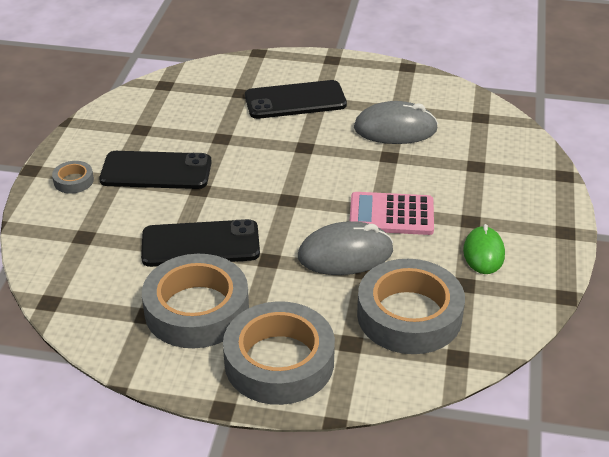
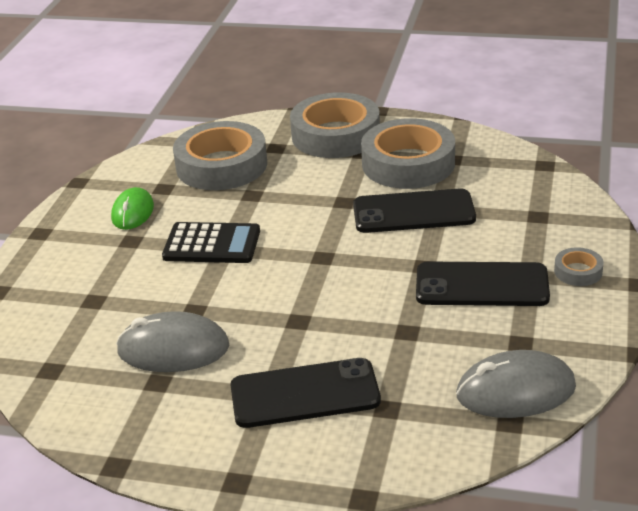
camera: 175 degrees left, 5 degrees down
(345, 254) = (268, 208): grey mouse -> grey mouse (515, 391)
(391, 215) = (212, 244): pink calculator -> black calculator

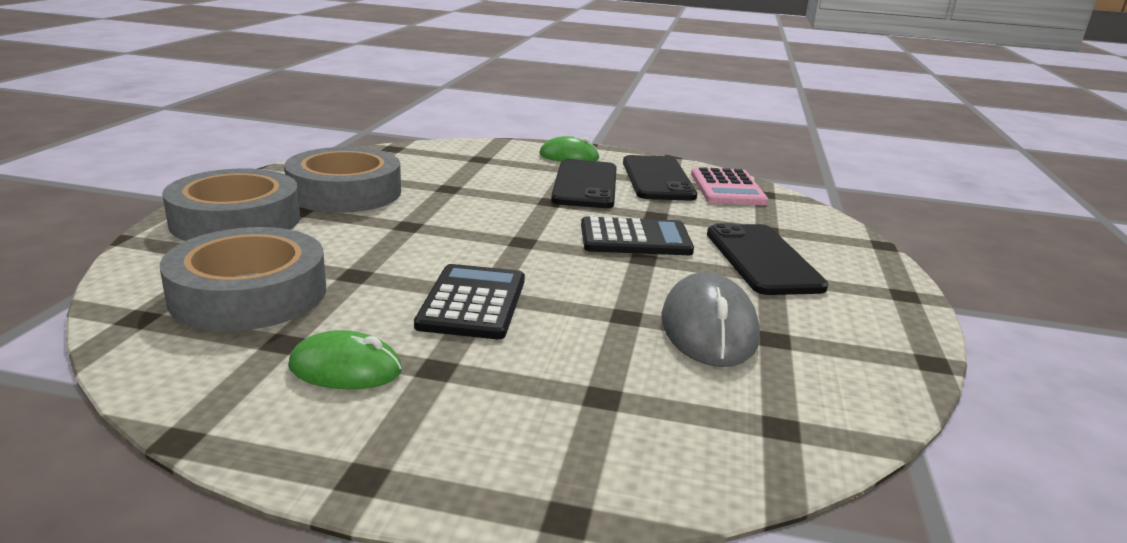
camera: 95 degrees left, 10 degrees down
(341, 317) = (635, 238): none -> black calculator
(413, 212) = (450, 197): black phone -> black phone (658, 179)
(515, 391) = (727, 188): grey mouse -> pink calculator
(578, 271) = (569, 157): grey tape -> green mouse

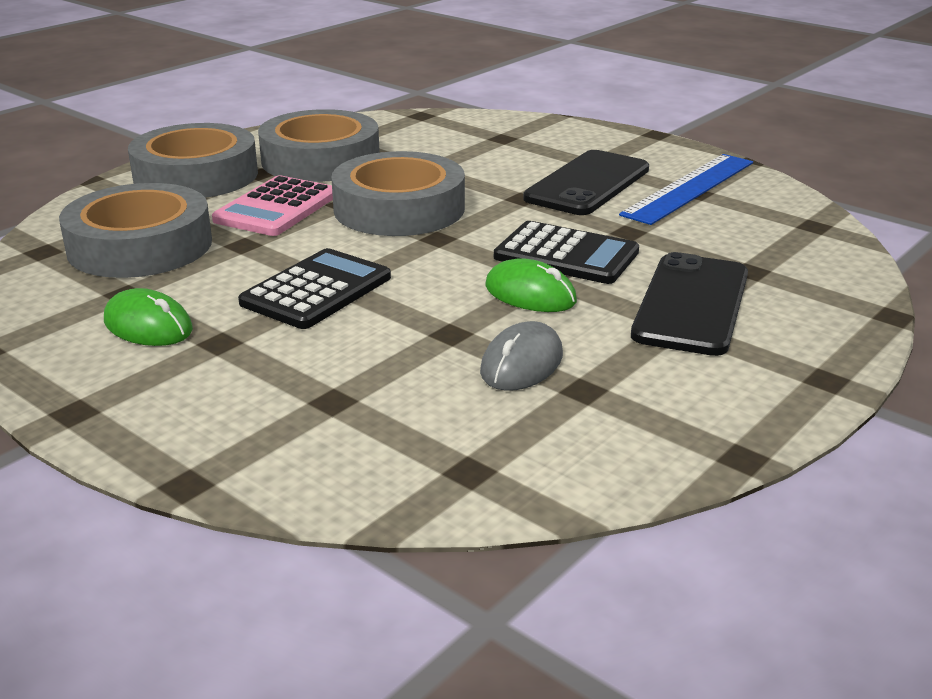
camera: 30 degrees right, 5 degrees up
(462, 223) = (399, 208): none -> grey tape
(569, 157) = (611, 147): green mouse -> green mouse (530, 294)
(658, 179) = (689, 188): black phone -> blue ruler
(708, 328) = (521, 363): grey mouse -> grey mouse, size x0.66
(727, 188) = (769, 212): pink calculator -> pink calculator (277, 208)

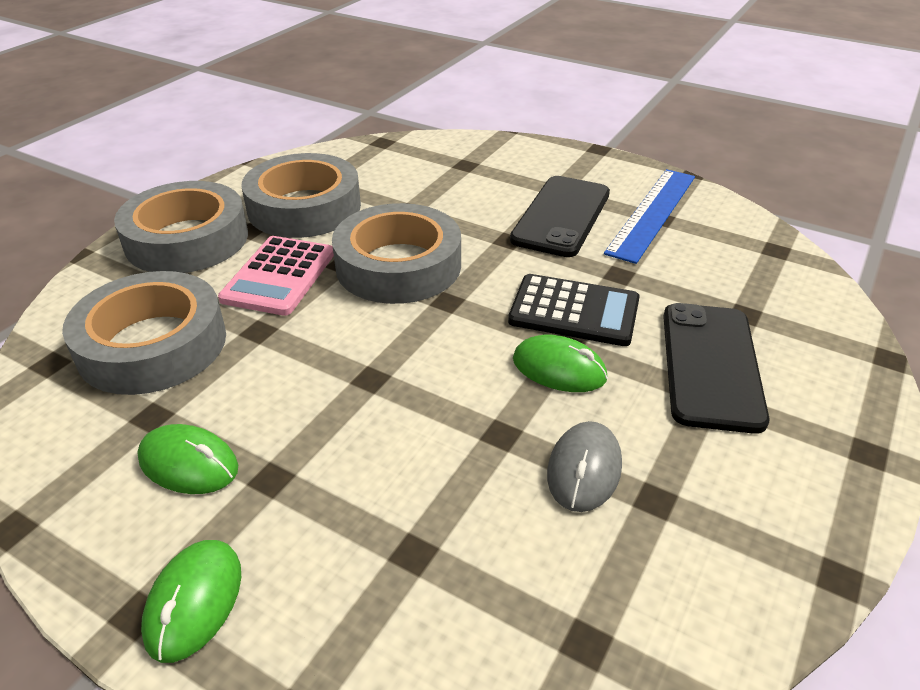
camera: 10 degrees left, 10 degrees up
(125, 409) = (194, 601): none -> green mouse
(316, 290) = (350, 388): black calculator -> none

